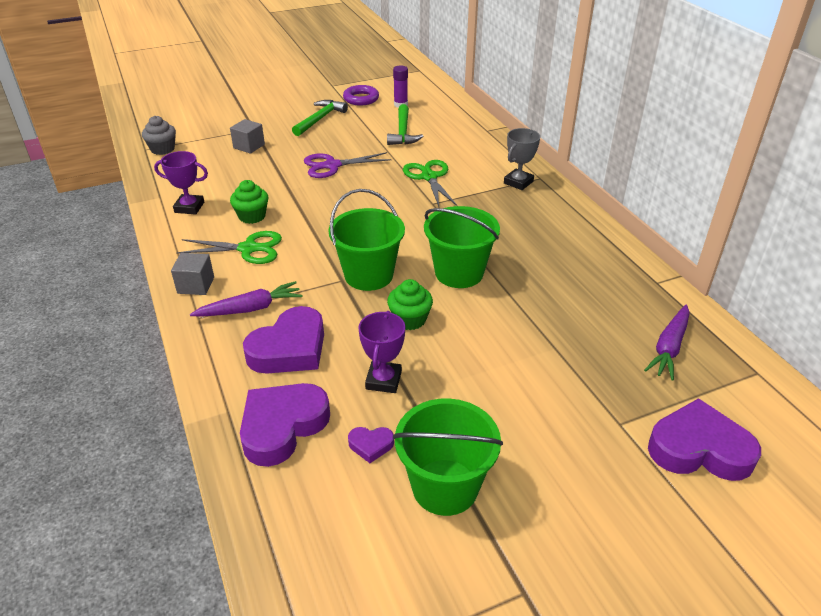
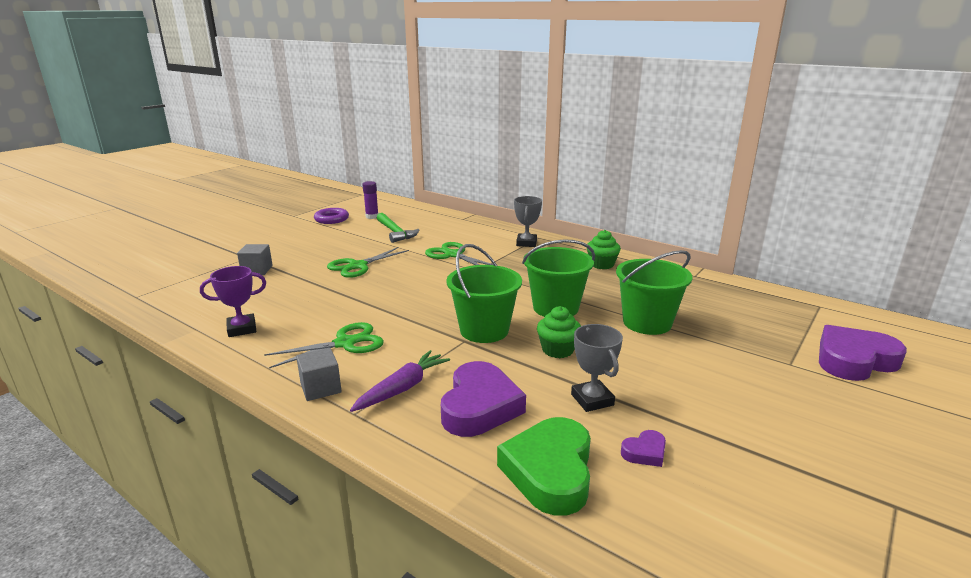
camera: 30 degrees left, 15 degrees down
(162, 149) = (158, 292): grey cupcake -> none
(252, 216) = (320, 319): green cupcake -> green cupcake (601, 264)
(282, 426) = (550, 471): purple heart -> green heart
(320, 119) = (308, 238): green hammer -> none
(332, 165) = (358, 266): purple scissors -> green scissors
(383, 380) = (592, 400): purple trophy -> grey trophy
(445, 487) = (741, 457): green bucket -> green bucket (647, 323)
(669, 347) = (754, 309): purple carrot -> none

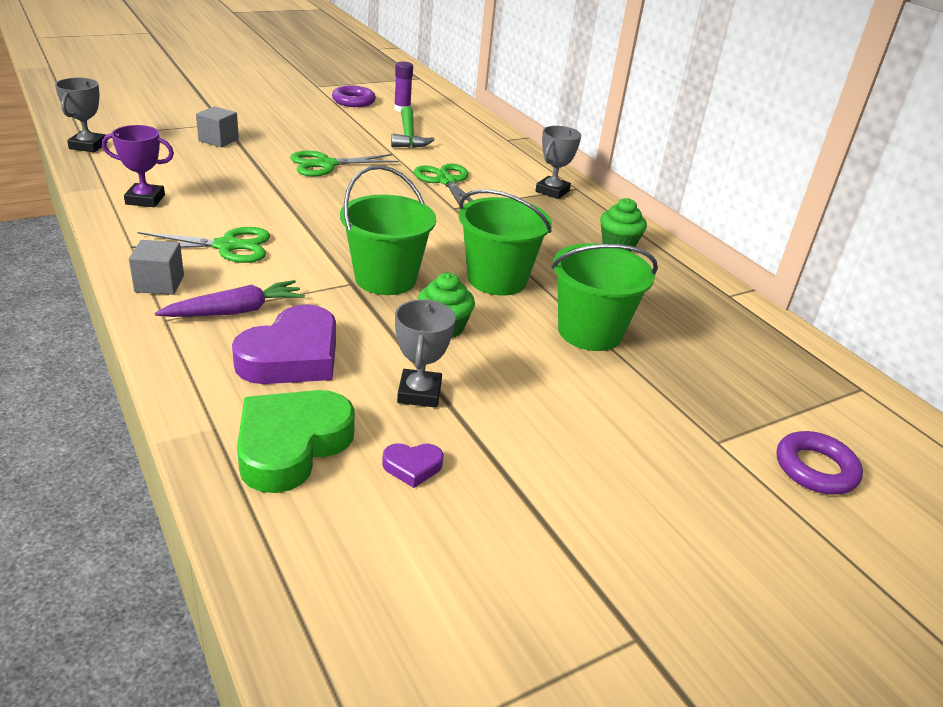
camera: 20 degrees right, 10 degrees up
(149, 302) = (88, 146): none -> grey trophy
(854, 360) = (815, 469): purple heart -> purple ring

